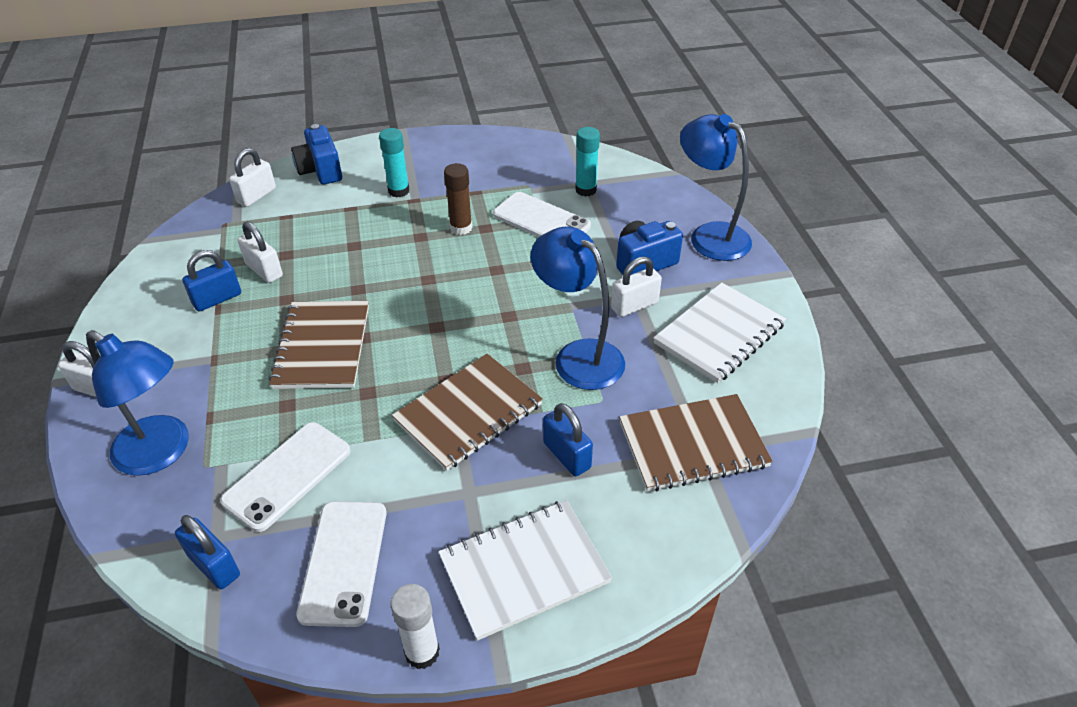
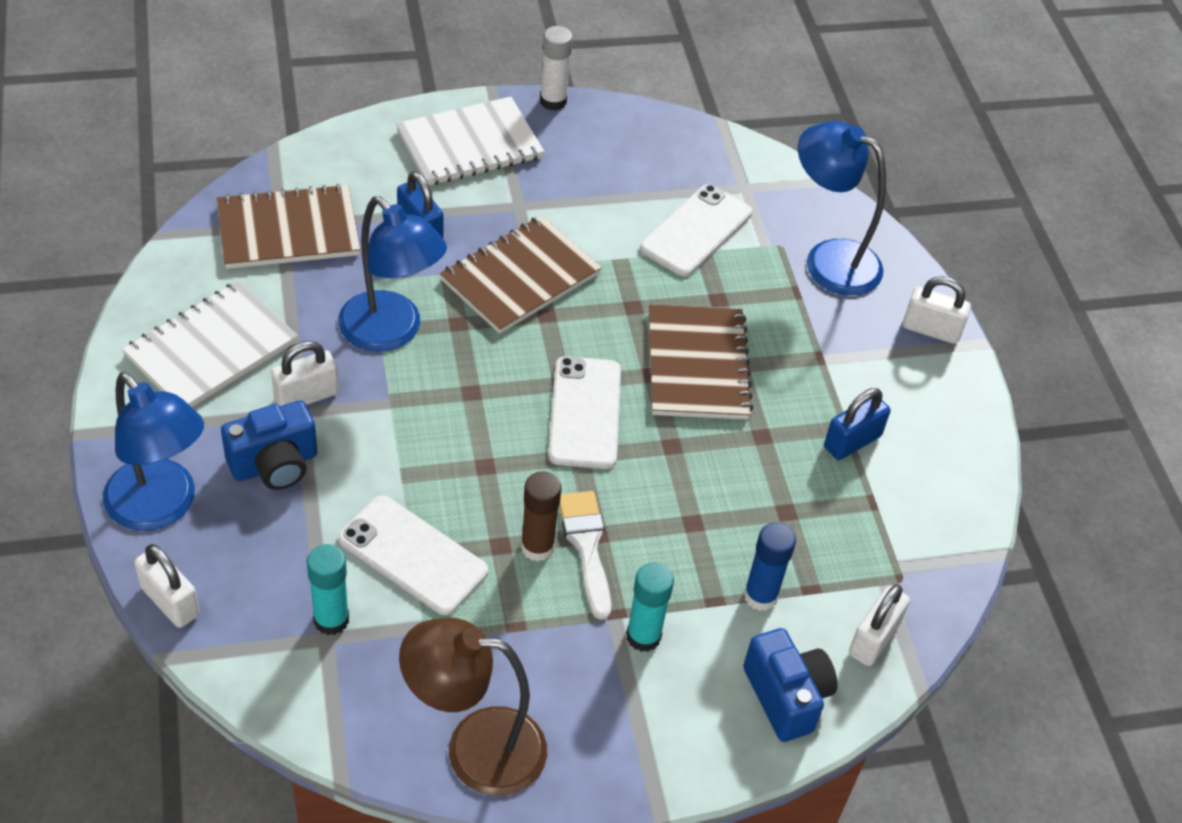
camera: 175 degrees right, 5 degrees up
(214, 565) = (738, 166): blue padlock -> none
(264, 270) = (807, 485): white padlock -> white padlock (170, 601)
(320, 211) = (760, 596): none -> blue glue stick
(344, 562) = (626, 161): white phone -> white phone (585, 413)
(428, 230) = (586, 546): none -> white brush
(498, 146) = (475, 748): none -> brown lamp

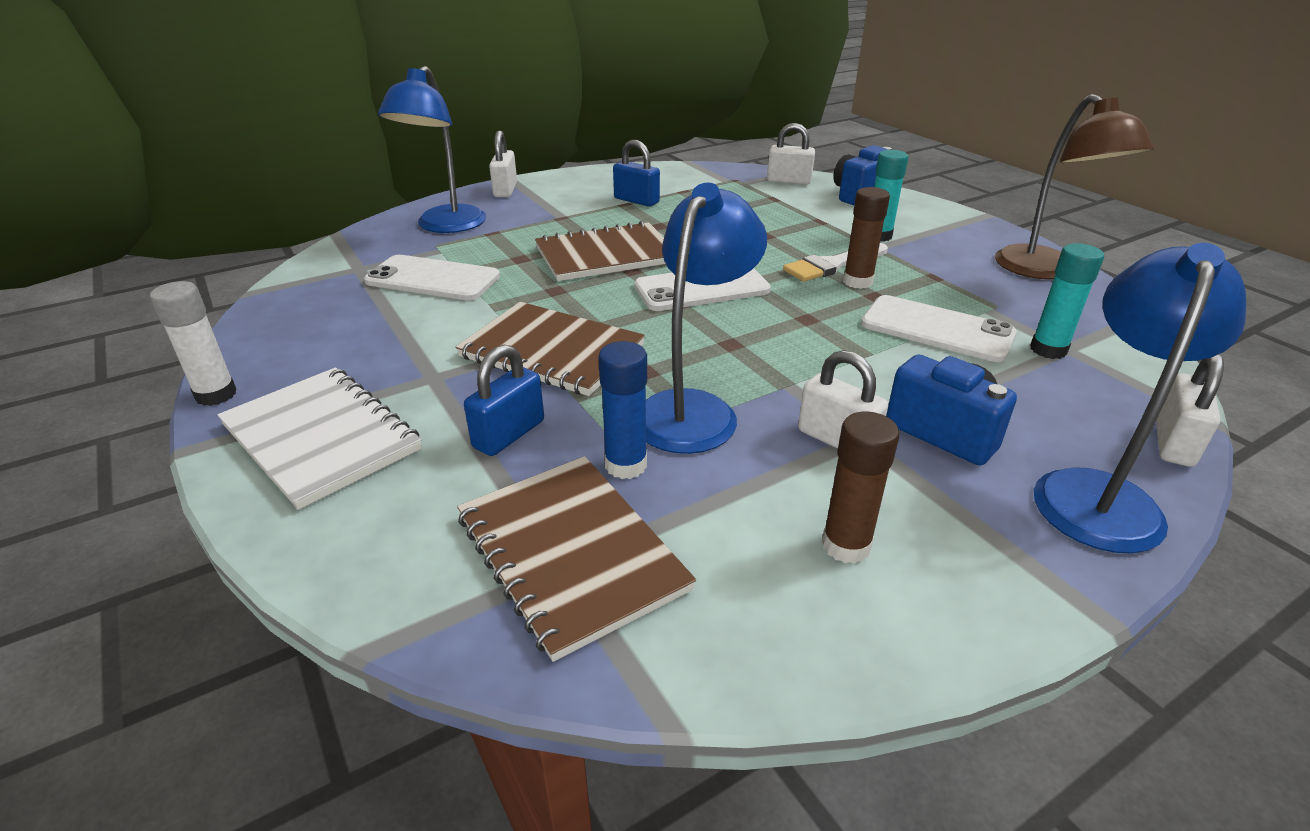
camera: 105 degrees left, 15 degrees down
(211, 349) = (846, 545): white notebook -> brown glue stick
(413, 555) = (936, 329): white phone -> white phone turned 75 degrees counterclockwise
(760, 596) = (798, 209): blue glue stick -> blue glue stick (626, 465)

